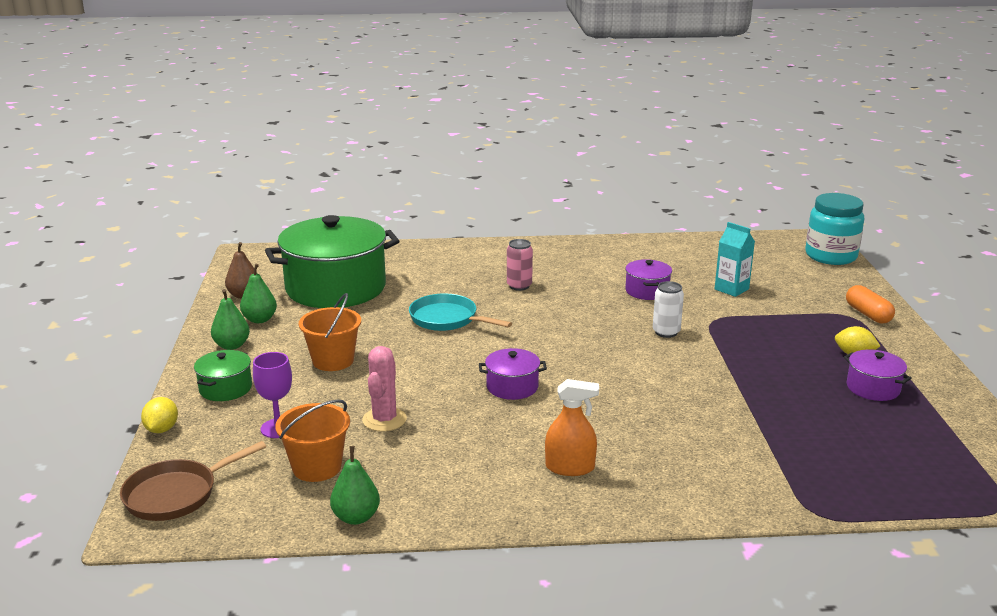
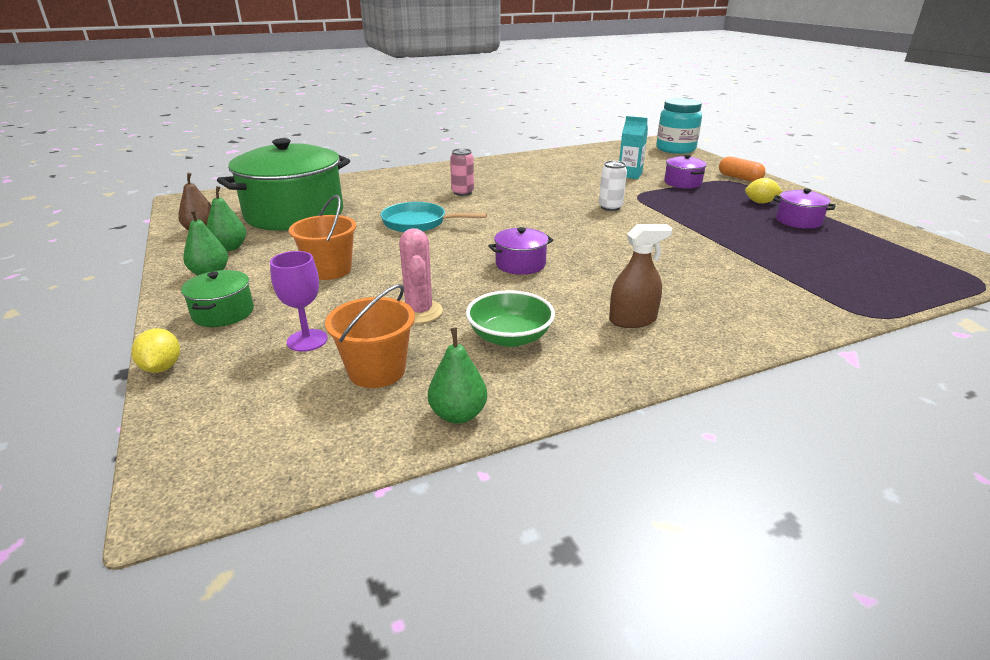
camera: 20 degrees left, 5 degrees up
(176, 494) = (215, 438): brown pan -> none
(445, 461) = (509, 337): none -> green bowl
(570, 467) = (632, 320): orange spray bottle -> brown spray bottle
(647, 291) = (568, 183): purple pot -> purple pot (682, 183)

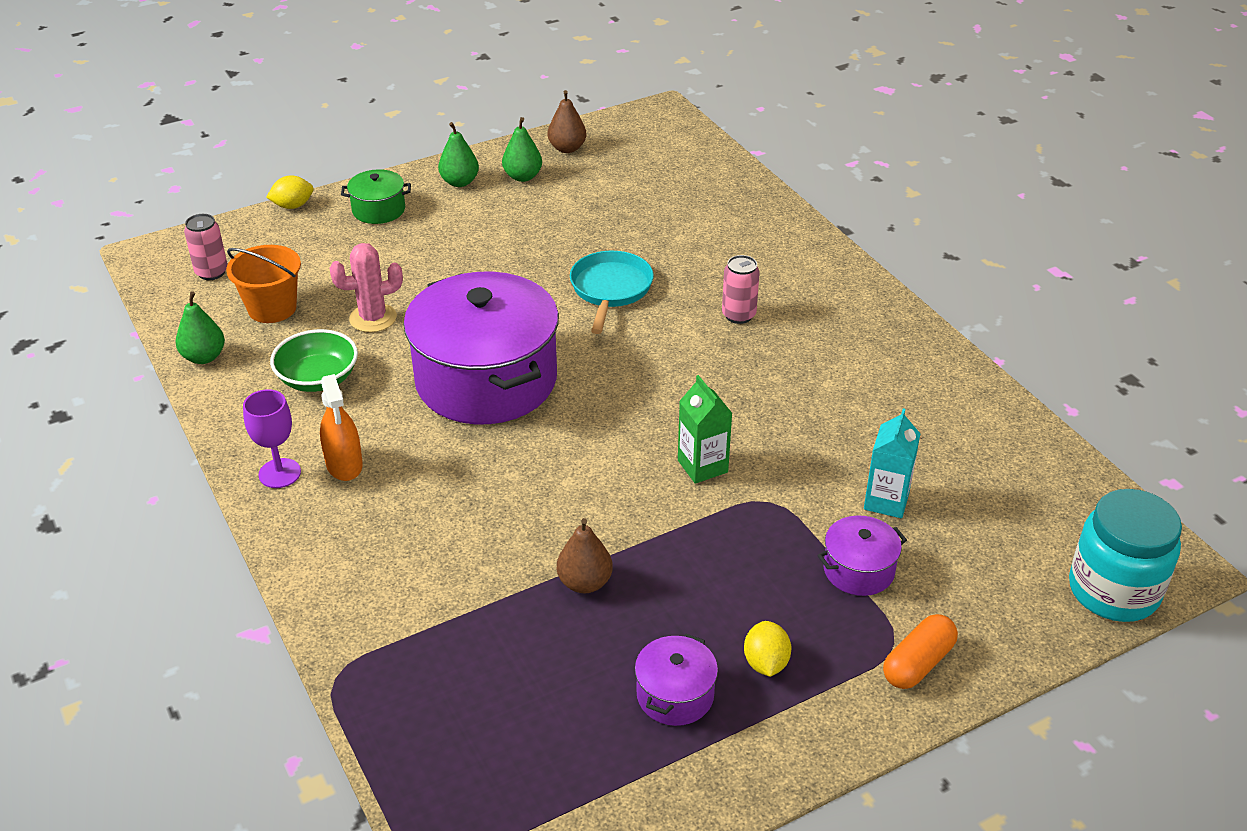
camera: 85 degrees right, 10 degrees up
(272, 423) = (211, 272): none -> pink can
(294, 214) = (628, 194): green pot -> none
(307, 340) = (326, 264): purple goblet -> purple goblet (279, 473)
(329, 270) = (468, 249): orange bucket -> none
(520, 264) = (486, 380): purple pot -> purple pot, size x2.30
(610, 207) = (702, 466): white can -> green carton
(632, 320) = (344, 464): brown spray bottle -> orange spray bottle
(725, 238) = (584, 583): none -> brown pear

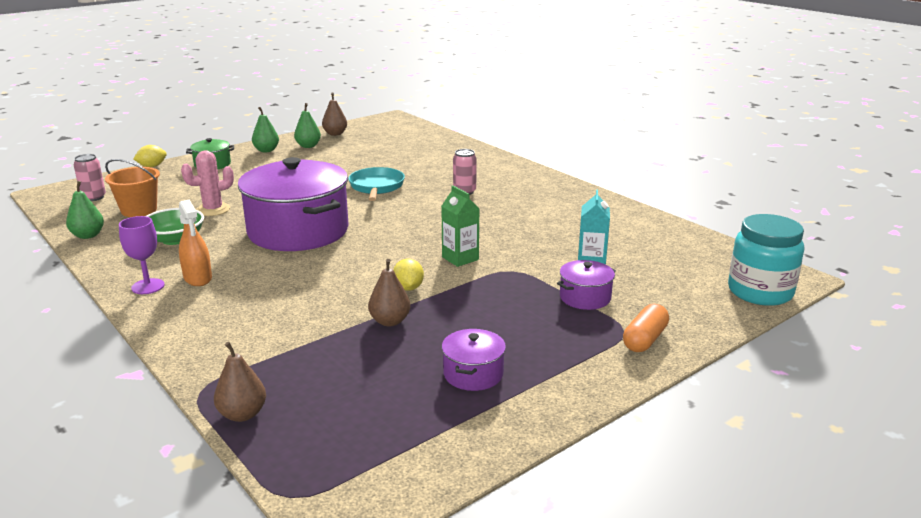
camera: 10 degrees left, 15 degrees down
(383, 723) = (242, 414): none -> brown pear
(765, 663) = (535, 350): yellow lemon -> yellow lemon (408, 288)

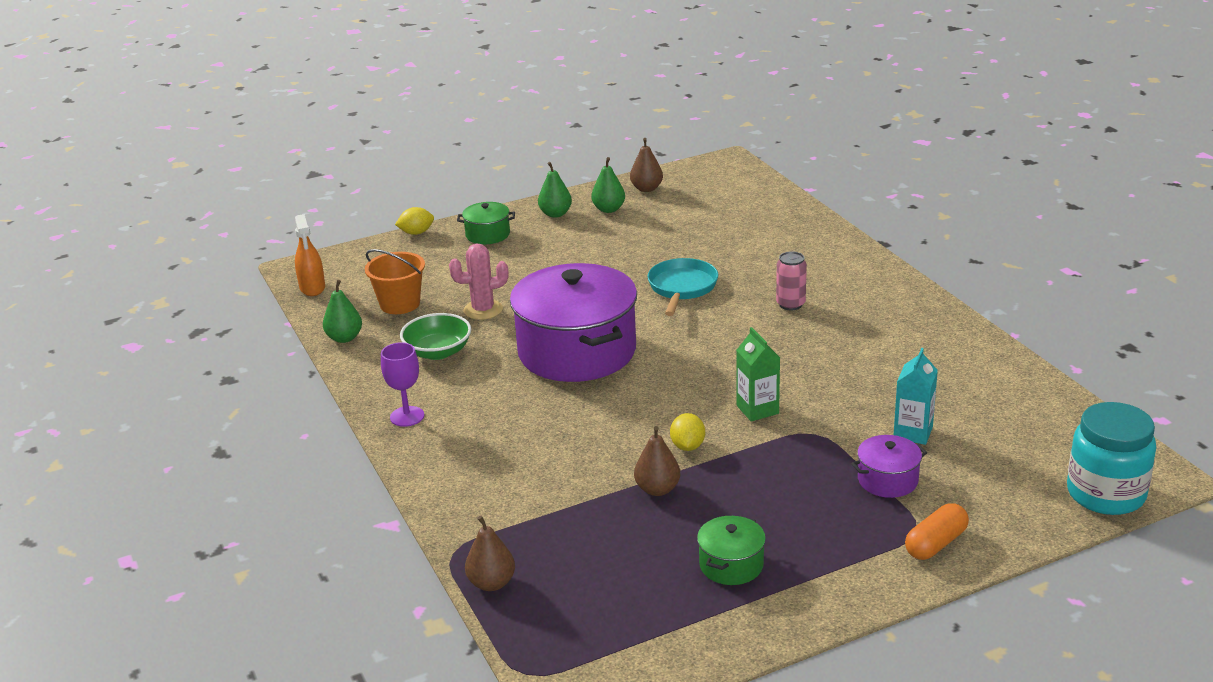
camera: 15 degrees right, 5 degrees up
(94, 197) = (350, 280): pink can -> none
(198, 278) = (459, 410): orange spray bottle -> orange spray bottle (312, 287)
(473, 374) = (731, 565): purple pot -> green pot

